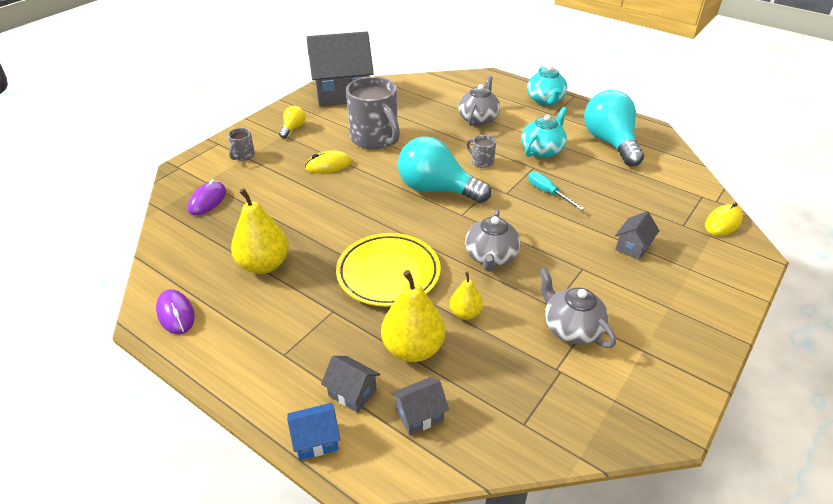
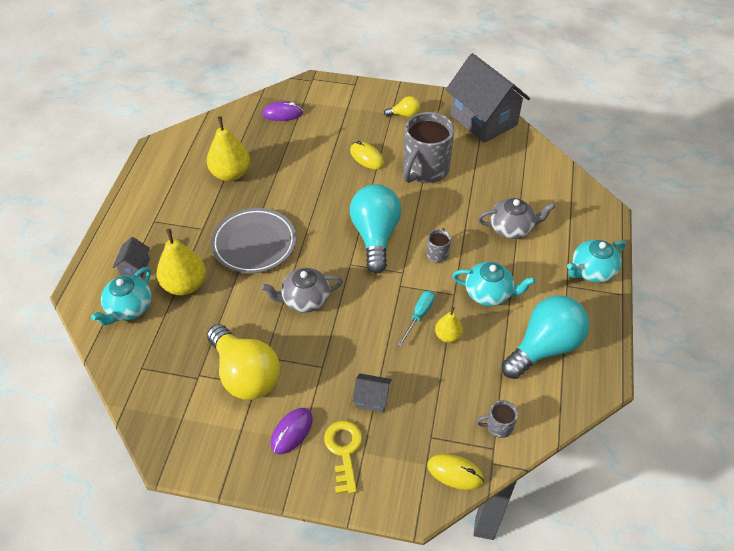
camera: 65 degrees right, 10 degrees up
(176, 314) = (166, 155): purple mouse -> purple mouse (291, 431)
(243, 156) = (347, 105): grey mug -> grey mug (498, 426)
(316, 440) = (94, 265): blue house -> none
(388, 273) = (254, 244): yellow plate -> grey plate
(419, 415) = (129, 308): grey house -> turquoise teapot
(465, 313) = (232, 303): yellow pear -> yellow pear (448, 336)
(571, 328) = (245, 374): grey teapot -> yellow light bulb
(687, 281) = (344, 450): none -> yellow key

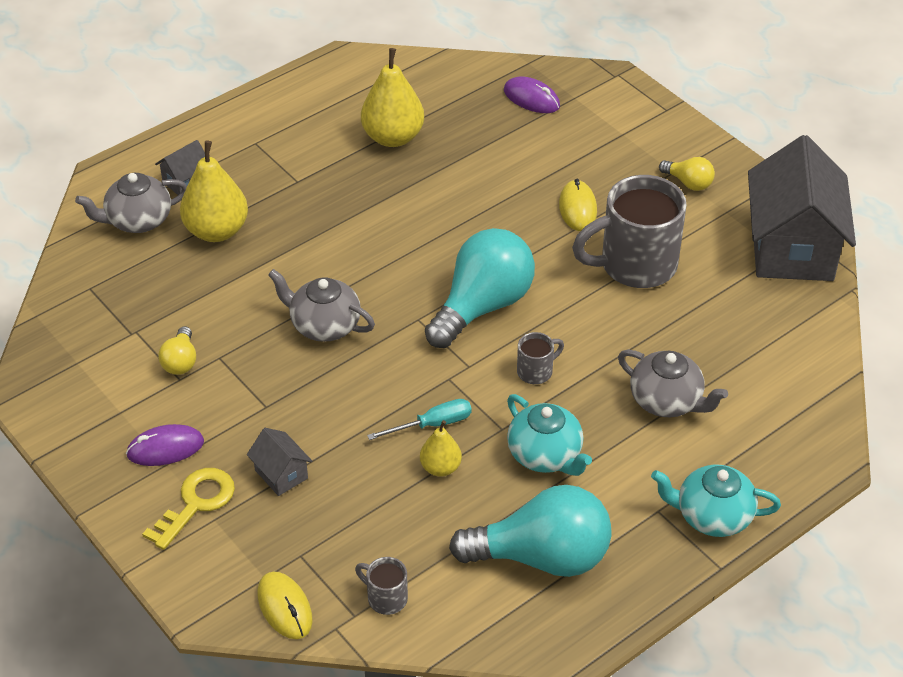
camera: 40 degrees right, 5 degrees down
(129, 308) = (138, 220): turquoise teapot -> grey teapot
(245, 374) = (180, 361): yellow light bulb -> yellow light bulb, size x0.46
(254, 244) = (335, 231): grey plate -> none

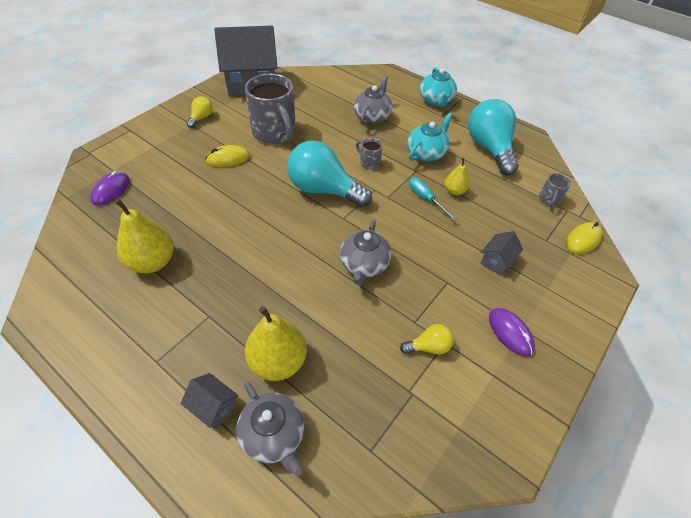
camera: 105 degrees left, 5 degrees up
(196, 503) = (543, 301): yellow key -> none

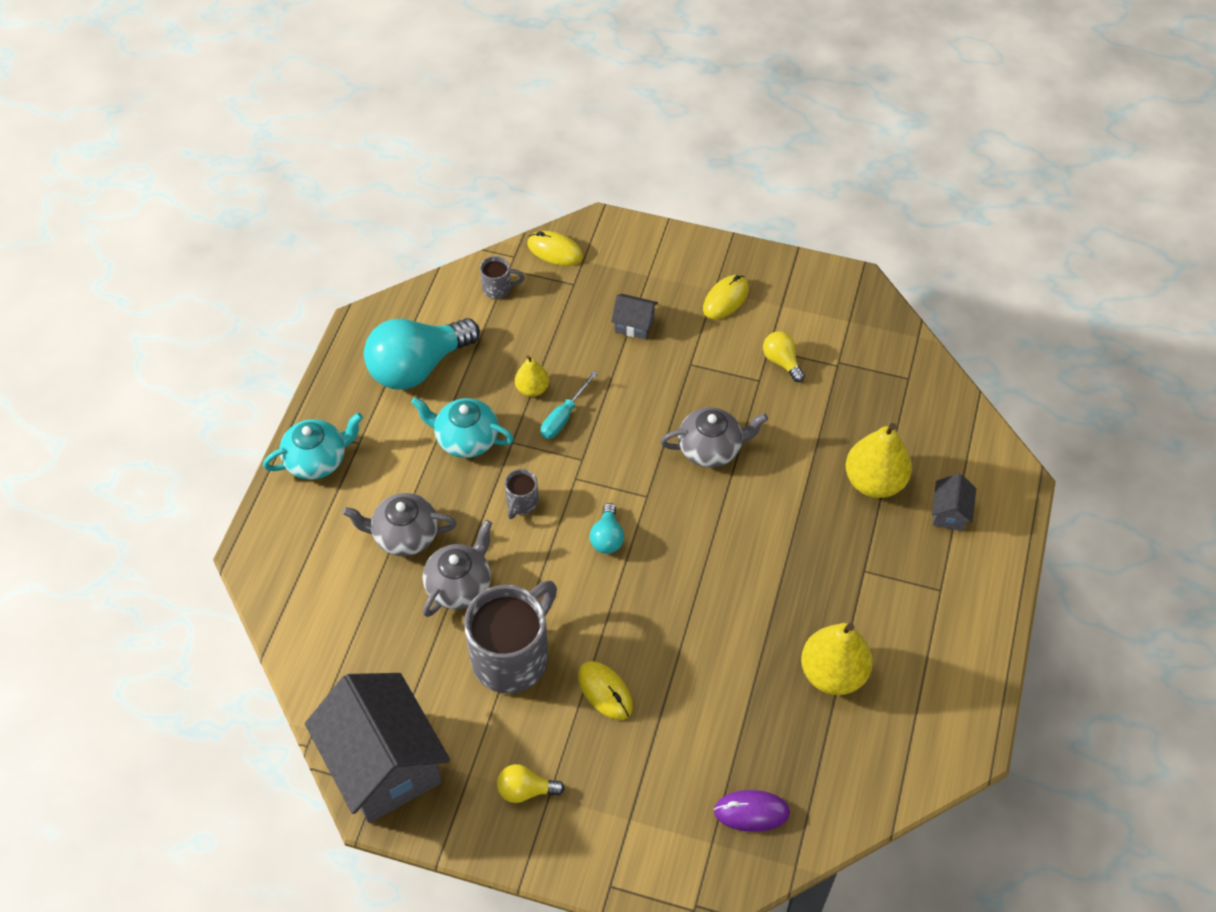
camera: 110 degrees left, 5 degrees up
(273, 435) = (942, 454): grey teapot -> grey teapot (460, 585)
(324, 190) = (607, 537): turquoise light bulb -> turquoise light bulb, size x0.46
(510, 333) = (725, 299): purple mouse -> yellow mouse

